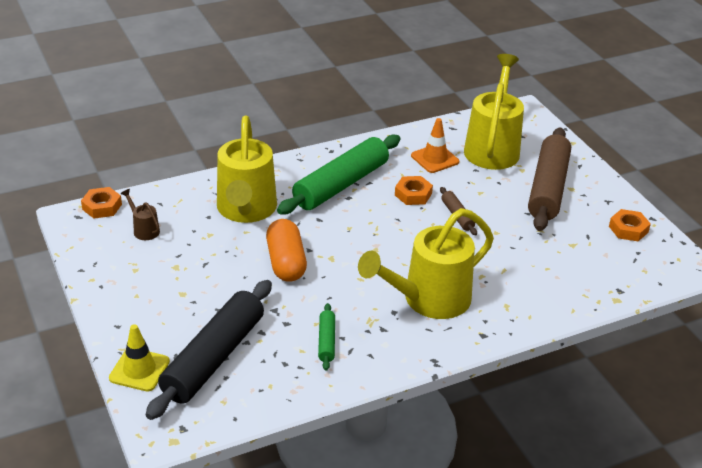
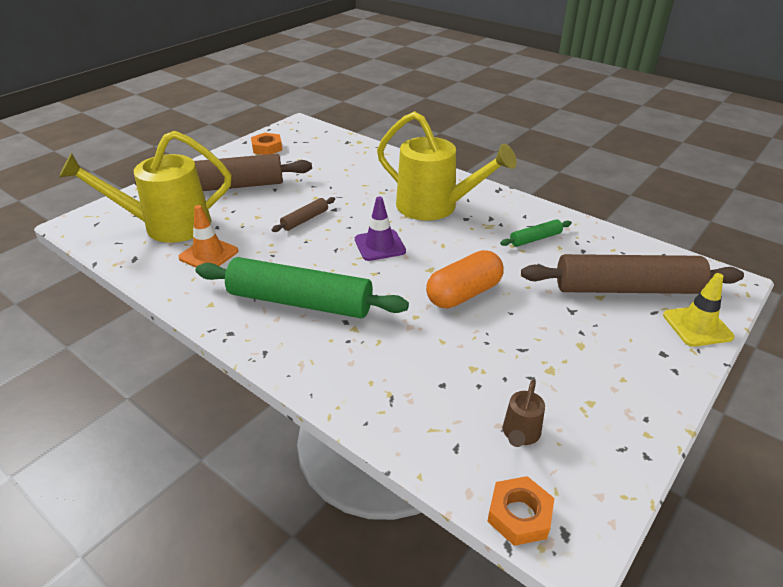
camera: 115 degrees left, 0 degrees up
(213, 358) = (627, 289): black rolling pin -> brown rolling pin
(246, 211) = (405, 357): yellow watering can -> none
(386, 243) = (380, 245): none -> purple traffic cone
(413, 194) = (286, 251): orange nut -> none

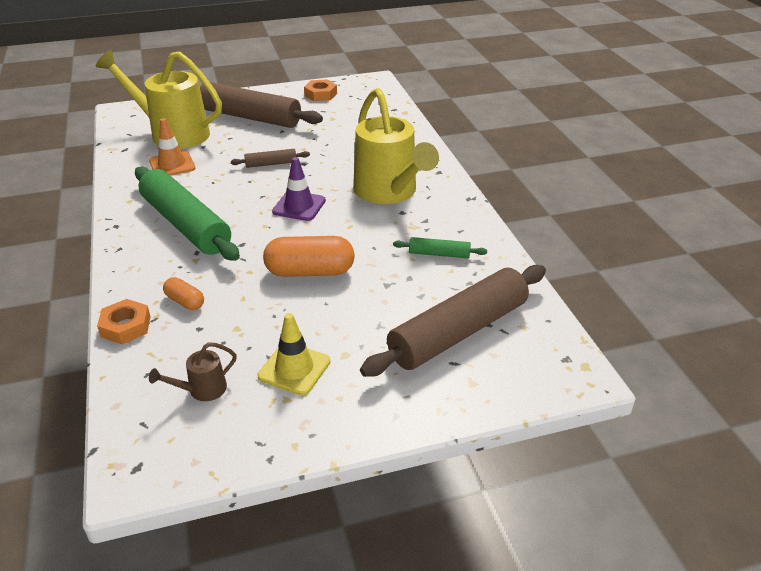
camera: 35 degrees right, 0 degrees up
(397, 368) = (185, 301): none -> orange capsule
(519, 515) = (125, 438): orange nut -> orange nut (126, 326)
(627, 289) = (459, 332): brown rolling pin -> brown rolling pin turned 75 degrees counterclockwise
(697, 326) = (476, 394): yellow traffic cone -> yellow traffic cone (294, 369)

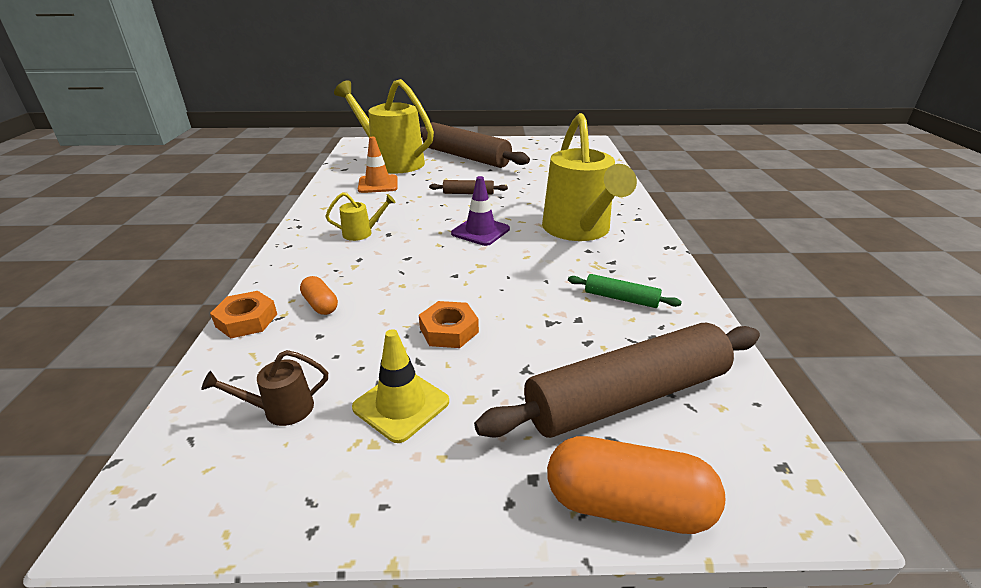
camera: 15 degrees right, 5 degrees down
(185, 224) = (362, 233): green rolling pin -> yellow watering can
(310, 271) = (466, 295): orange capsule -> orange capsule (627, 505)
(320, 94) = (537, 146): orange nut -> orange nut (449, 330)

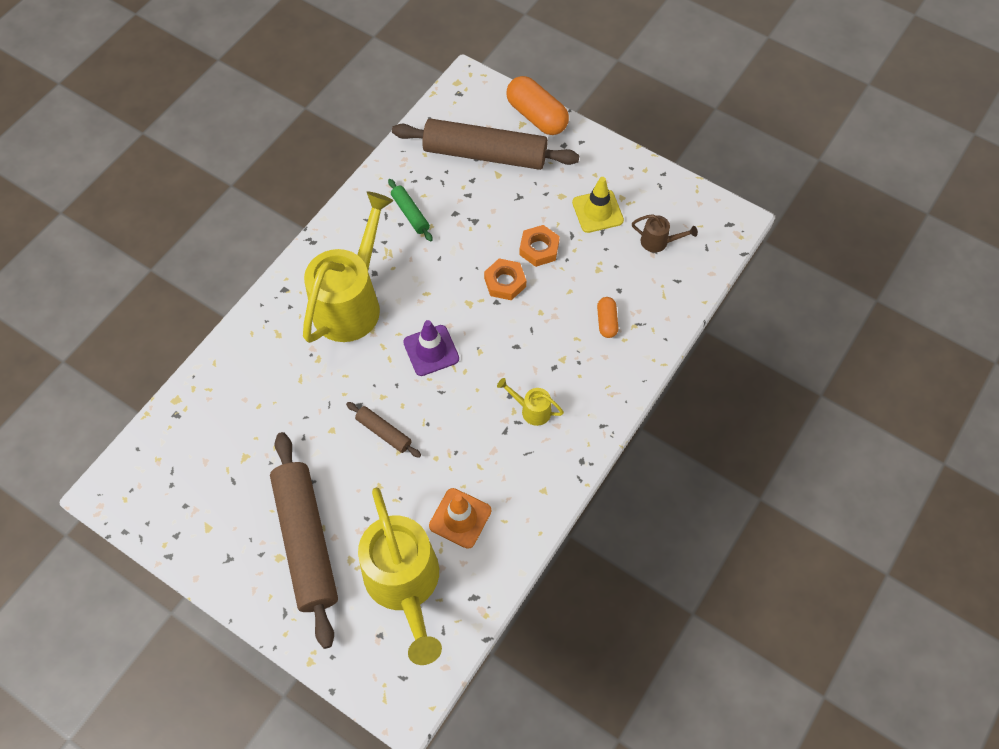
camera: 145 degrees left, 30 degrees up
(246, 320) = (660, 332): orange nut -> orange nut (505, 282)

